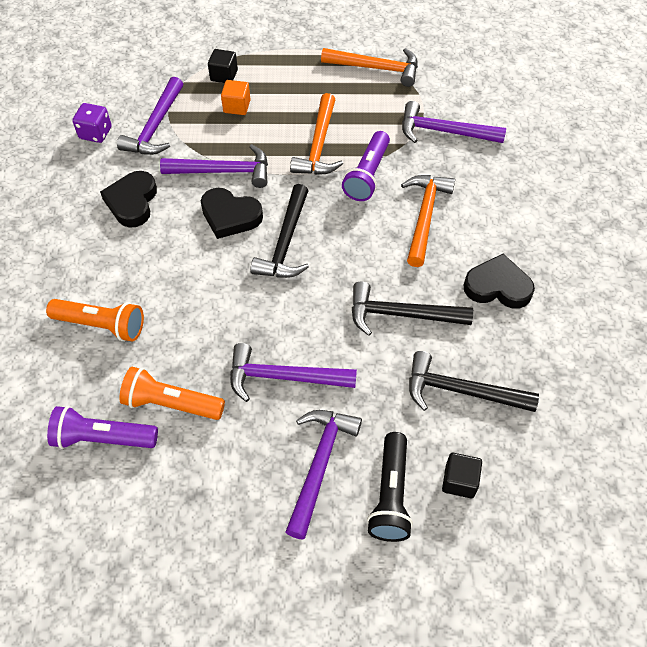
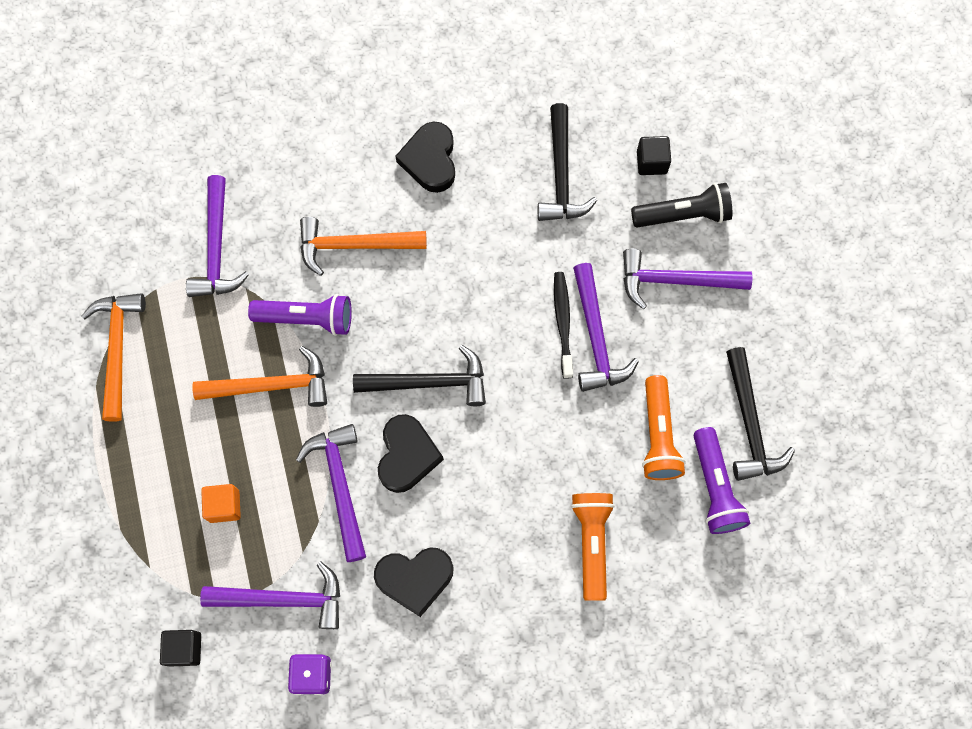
camera: 105 degrees left, 15 degrees up
(224, 75) = (168, 542): black cube -> black cube (185, 649)
(306, 353) = (563, 323): none -> black toothbrush
(401, 315) = (490, 244): black hammer -> black hammer (749, 423)

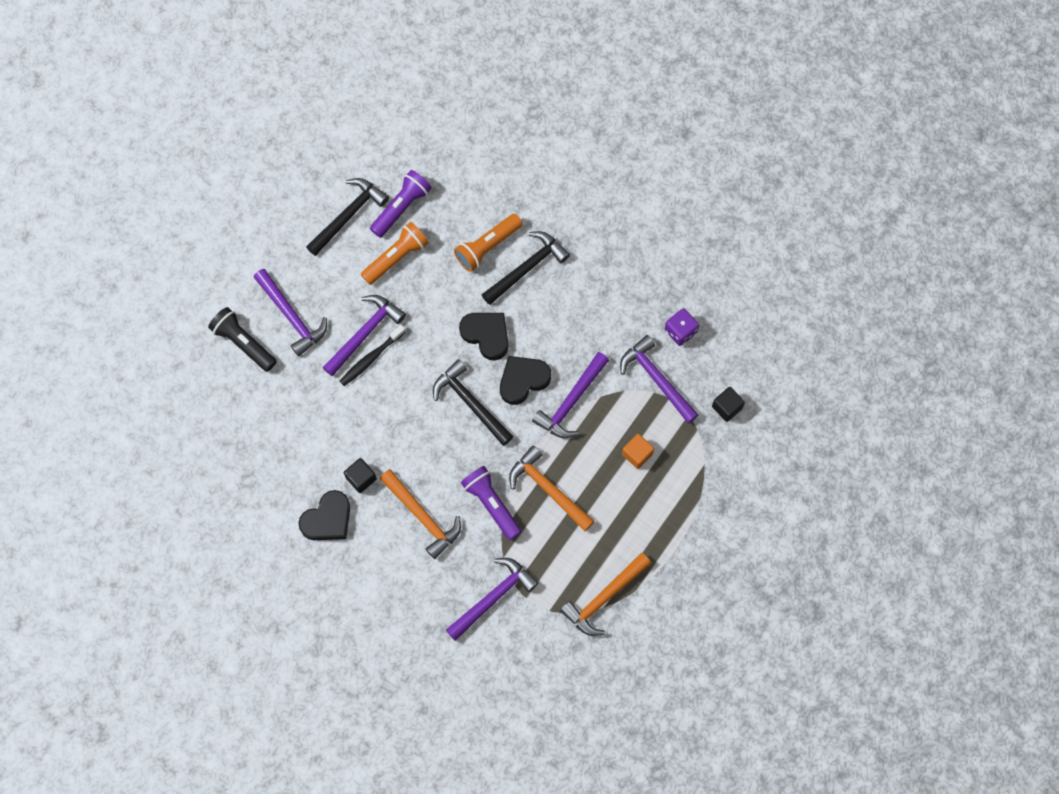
camera: 130 degrees left, 0 degrees up
(415, 579) = (586, 321): black heart -> black heart (486, 335)
(561, 175) = (273, 433): black hammer -> black hammer (527, 268)
(651, 162) = (221, 387): black cube -> black cube (361, 478)

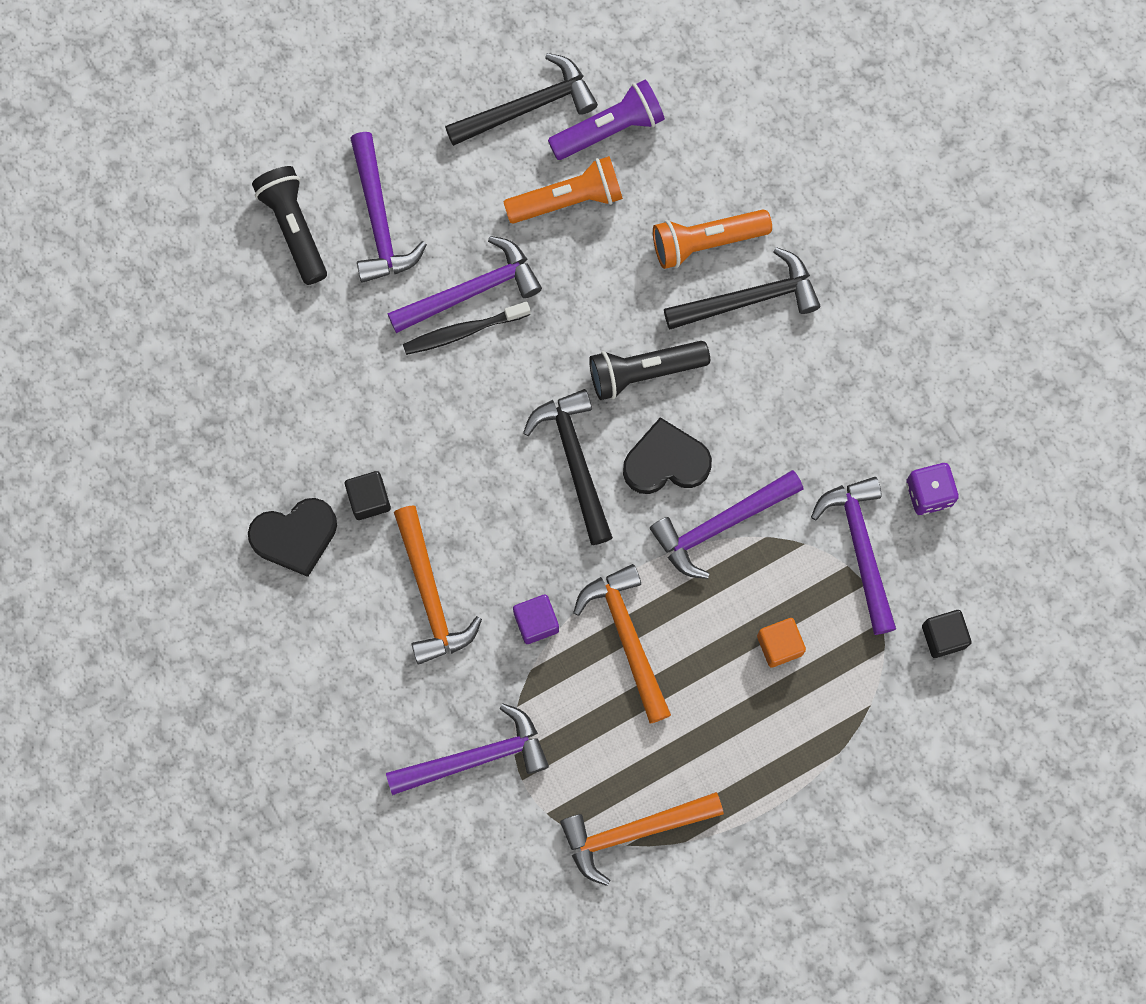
camera: 25 degrees right, 5 degrees up
(486, 335) = (644, 371): black heart -> black flashlight
(491, 504) = (536, 622): purple flashlight -> purple cube

